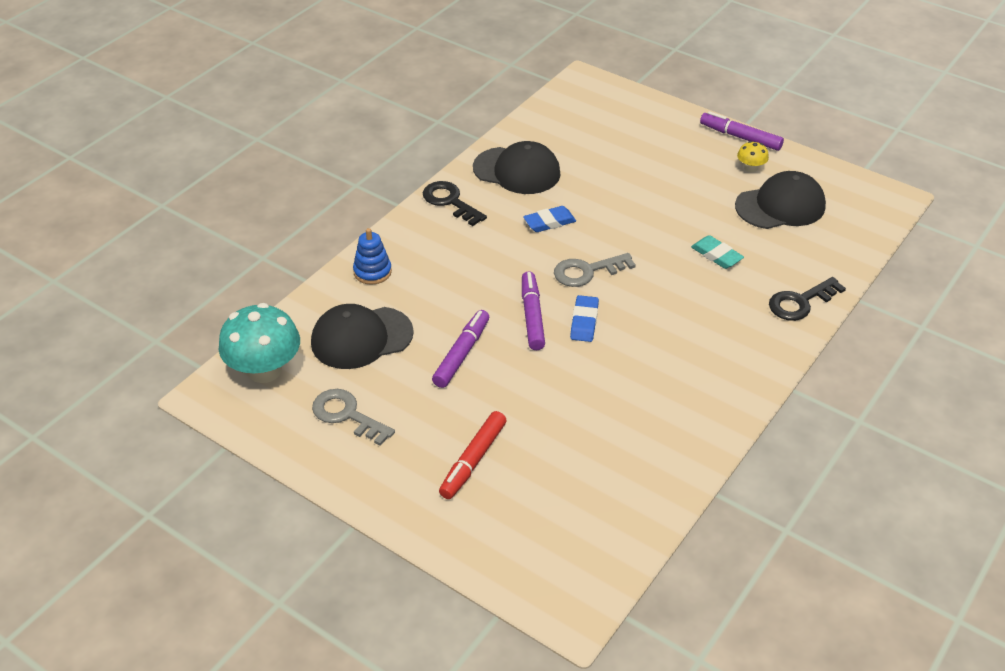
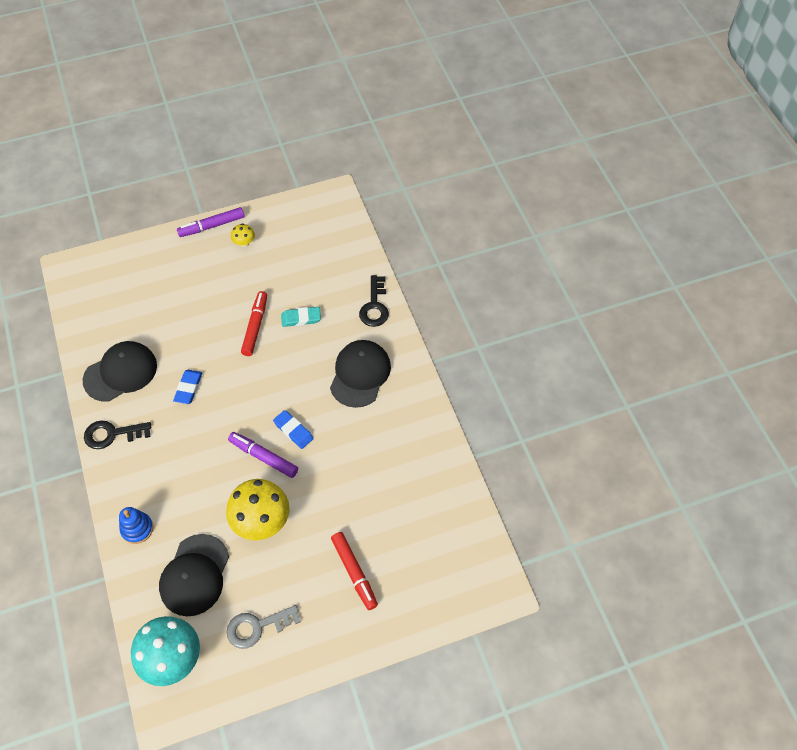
camera: 55 degrees left, 15 degrees up
(462, 354) = (261, 521): purple marker -> yellow mushroom
(587, 271) = (252, 399): grey key -> none
(668, 228) = (255, 326): none -> red marker
(780, 206) = (290, 254): black cap -> black cap (360, 374)

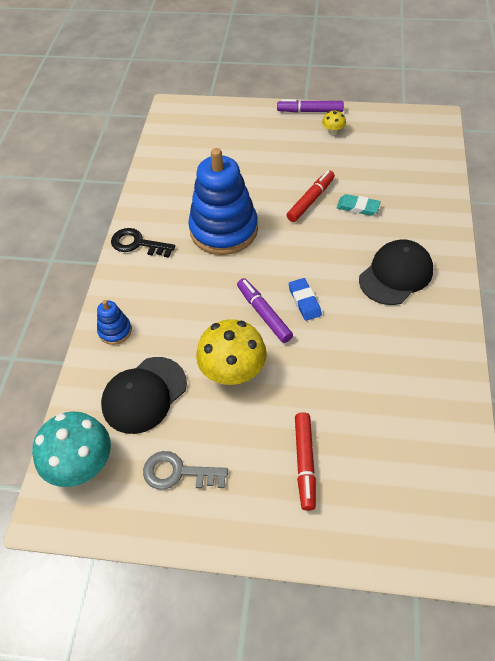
camera: 30 degrees right, 5 degrees down
(120, 372) = (171, 198): black cap -> none
(188, 388) = (224, 230): blue eraser -> blue stacking toy
(374, 306) = (437, 220): black key -> none

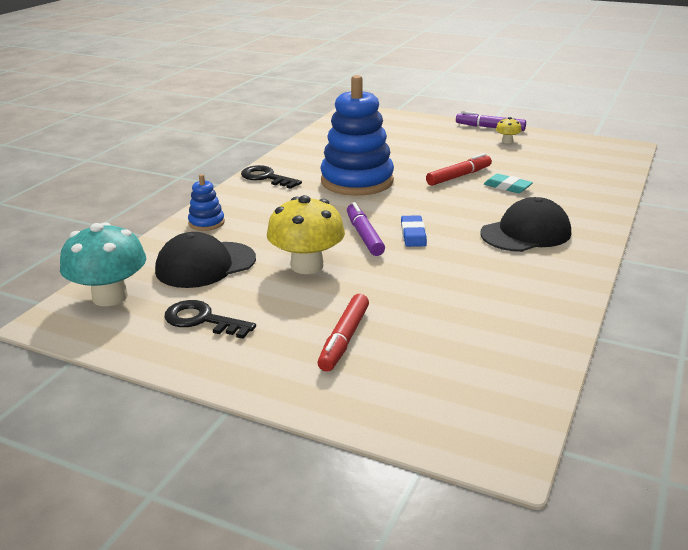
camera: 15 degrees right, 25 degrees down
(177, 472) = (202, 320): grey key -> black key

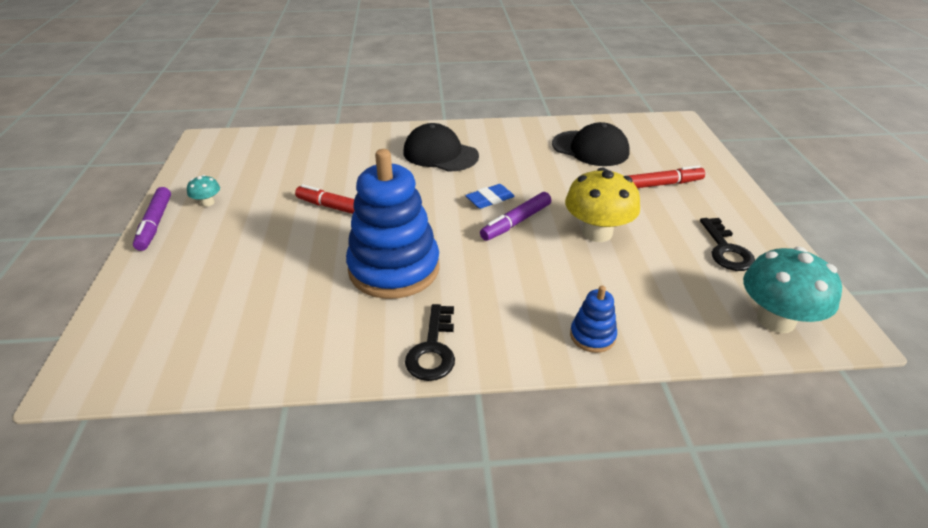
camera: 120 degrees left, 10 degrees up
(205, 265) = (663, 290): black cap -> black cap (590, 148)
(507, 141) = (207, 203): yellow mushroom -> turquoise mushroom
(507, 187) = (348, 178): turquoise eraser -> none

